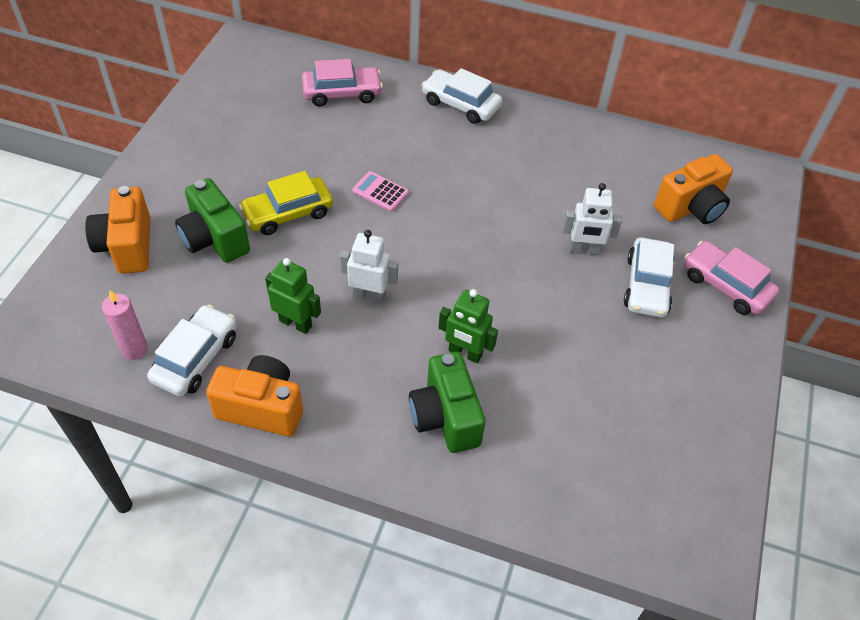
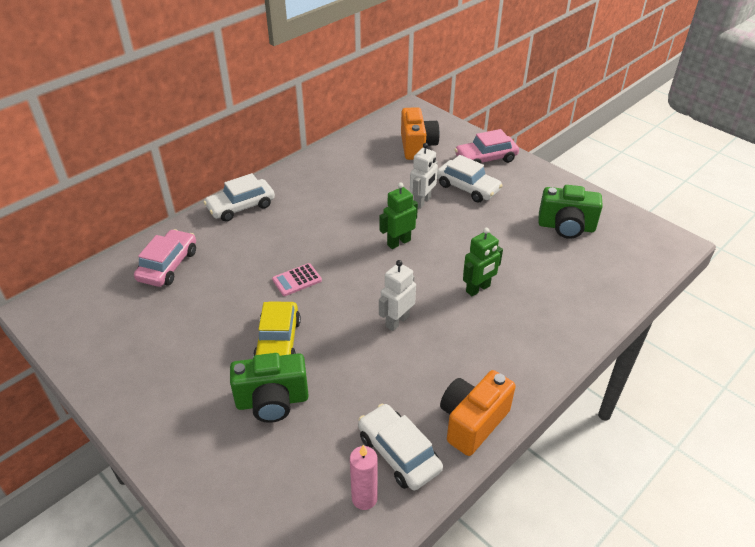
camera: 60 degrees left, 10 degrees down
(127, 246) = (234, 472): orange camera -> none
(295, 323) = (399, 374): green robot -> green robot (398, 242)
(445, 417) = (527, 318): green camera -> green camera (566, 227)

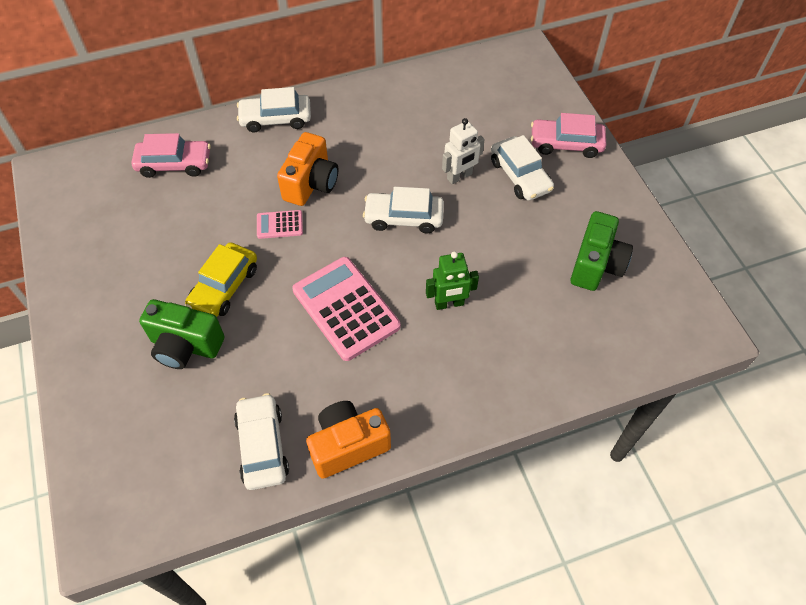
camera: 25 degrees right, 15 degrees up
(168, 265) = (174, 164): pink car -> pink car turned 45 degrees clockwise
(364, 498) = (207, 475): pink candle -> none
(397, 321) = (346, 308): white robot -> pink calculator
(398, 242) = (404, 218): green robot -> white car
(417, 146) = (500, 102): orange camera -> orange camera (311, 184)
(566, 227) = (596, 265): green camera -> green camera turned 105 degrees counterclockwise

